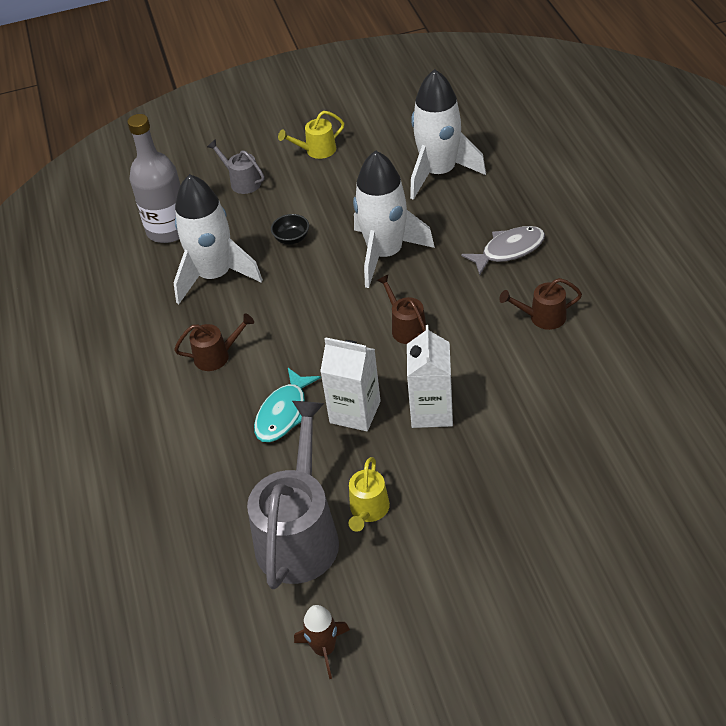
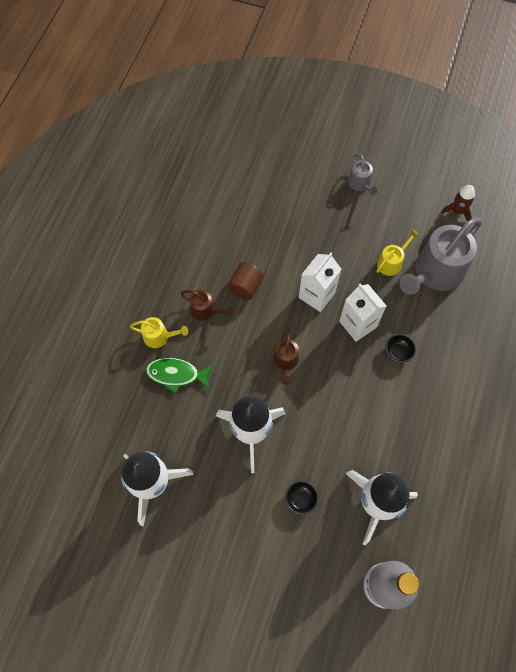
camera: 150 degrees left, 20 degrees up
(216, 356) = (413, 426): brown watering can -> none
(242, 182) = (295, 599): grey watering can -> grey watering can (360, 184)
(284, 413) = (398, 352): turquoise fish -> black bowl
(317, 150) = (215, 590): yellow watering can -> yellow watering can (159, 337)
(509, 250) = (176, 374): grey fish -> green fish
(524, 366) = (245, 287): none -> brown cylinder

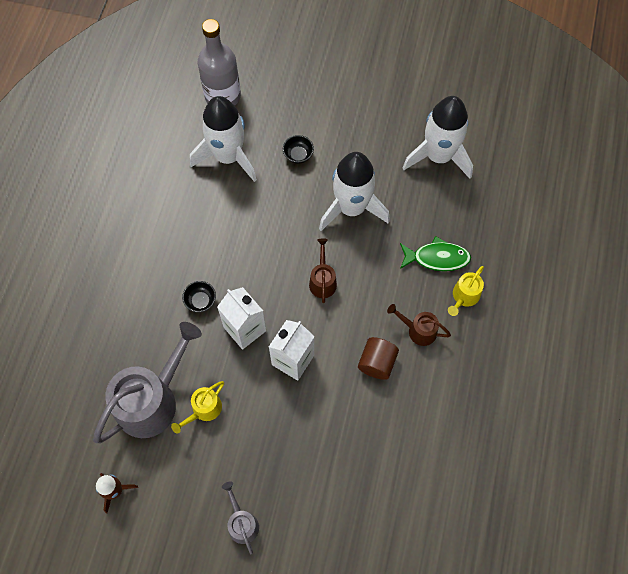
camera: 175 degrees right, 0 degrees up
(159, 337) = (464, 296): yellow watering can -> yellow watering can turned 60 degrees counterclockwise

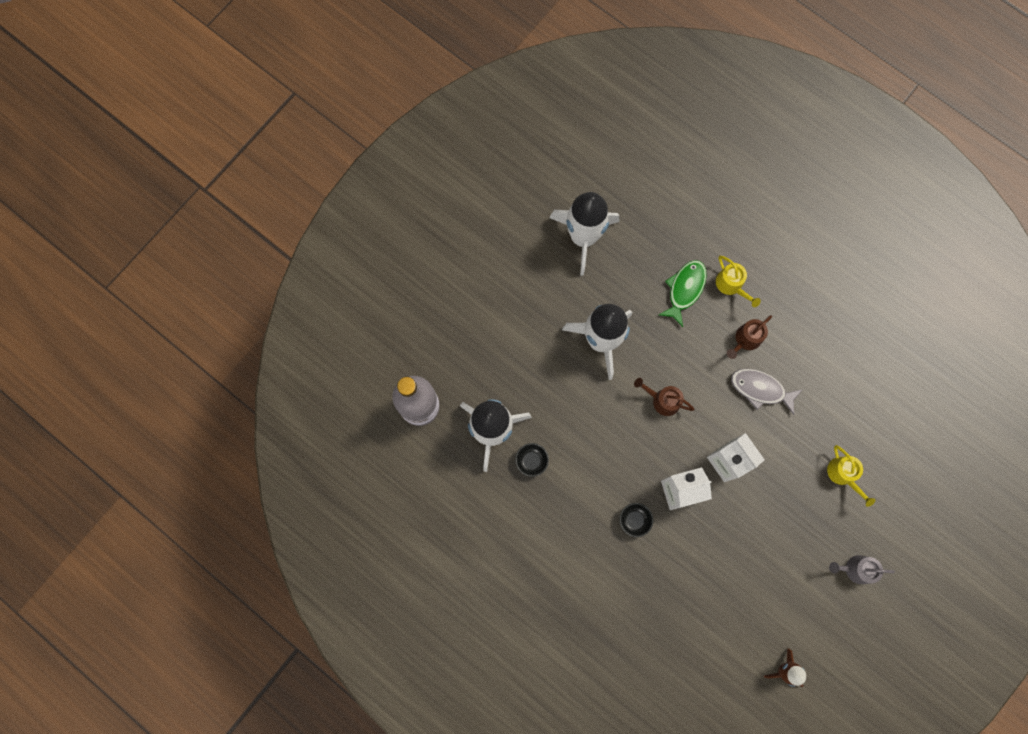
camera: 65 degrees left, 10 degrees up
(152, 400) = (713, 604): grey watering can -> none
(204, 410) = (741, 560): yellow watering can -> yellow watering can (843, 475)
(298, 155) = (522, 363): black bowl -> black bowl (531, 461)
(377, 363) = (760, 389): brown cylinder -> grey fish

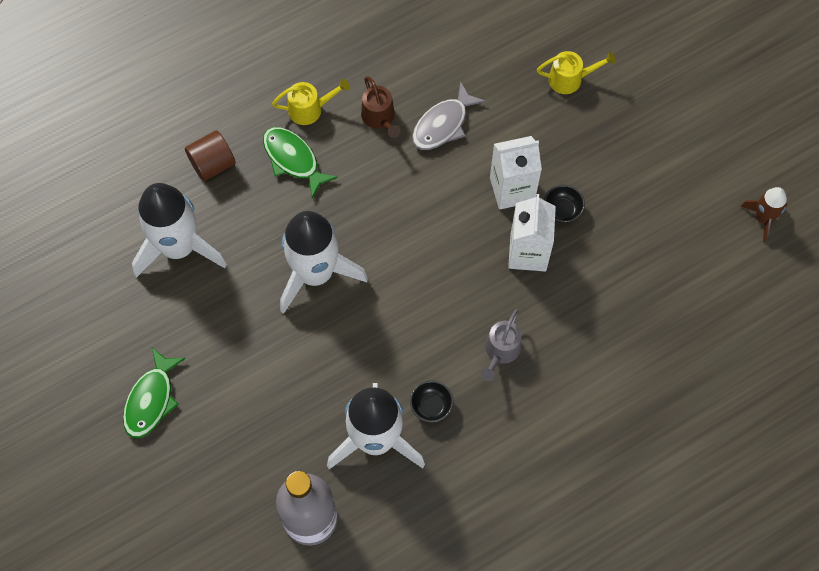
camera: 70 degrees left, 10 degrees down
(465, 266) = (151, 400): none -> green fish
(634, 520) = (544, 314): black bowl -> black bowl (562, 210)
(657, 234) = (212, 164): none -> brown cylinder
(662, 400) = (415, 232): brown watering can -> none
(855, 569) = (676, 107): grey watering can -> grey watering can (501, 351)

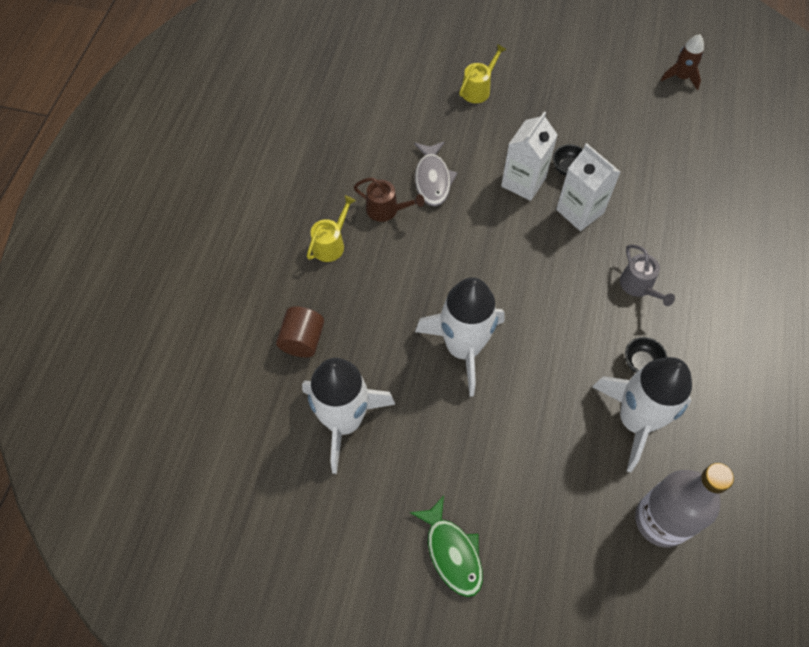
camera: 45 degrees left, 5 degrees down
(293, 160) = (358, 287): green fish -> none

